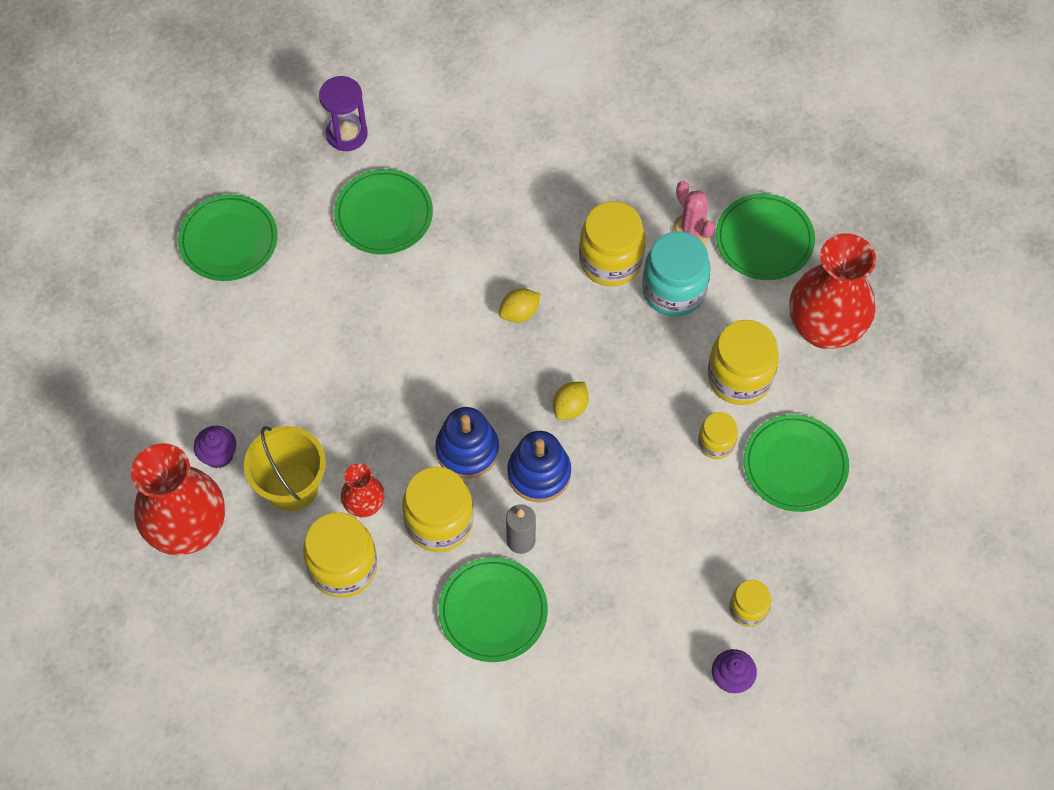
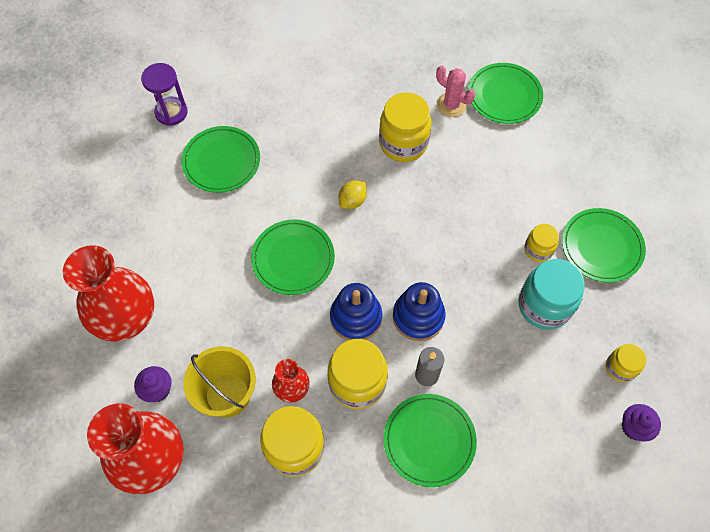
camera: 20 degrees left, 0 degrees up
(228, 240) = (107, 217): green plate -> green plate (293, 258)
(570, 407) = (420, 259): yellow lemon -> none
(674, 290) = (457, 150): turquoise jar -> turquoise jar (544, 305)
(739, 377) = (532, 197): yellow jar -> none
(824, 328) = (575, 143): red vase -> red vase (127, 319)

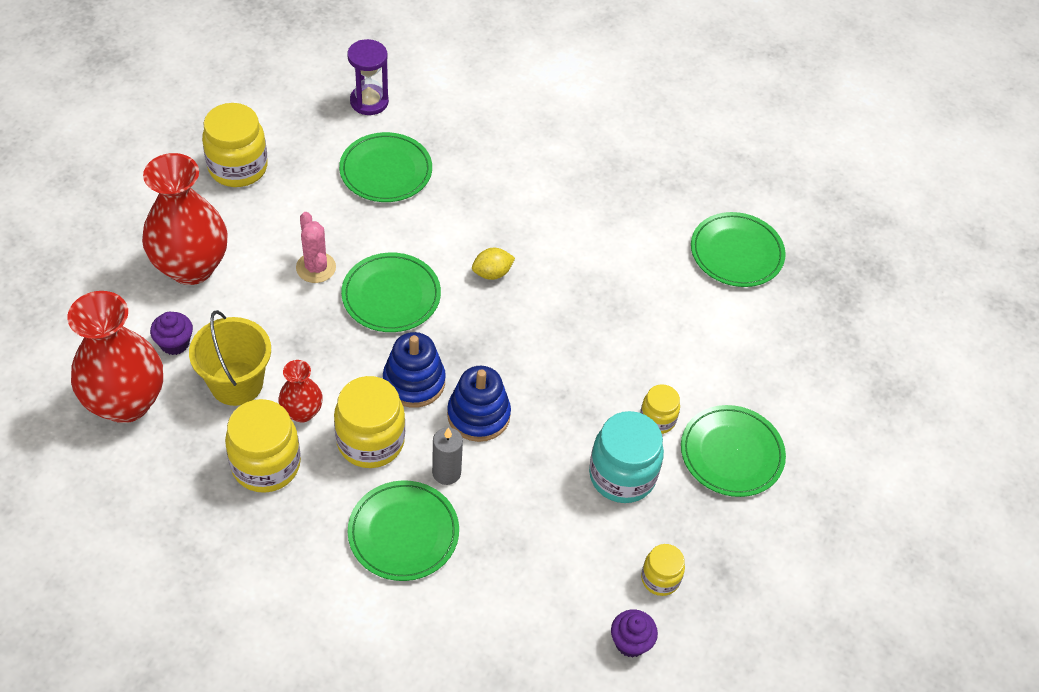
camera: 25 degrees right, 10 degrees down
(403, 143) = (588, 245): yellow jar -> yellow jar (238, 167)
(451, 105) = (669, 233): pink cactus -> pink cactus (316, 267)

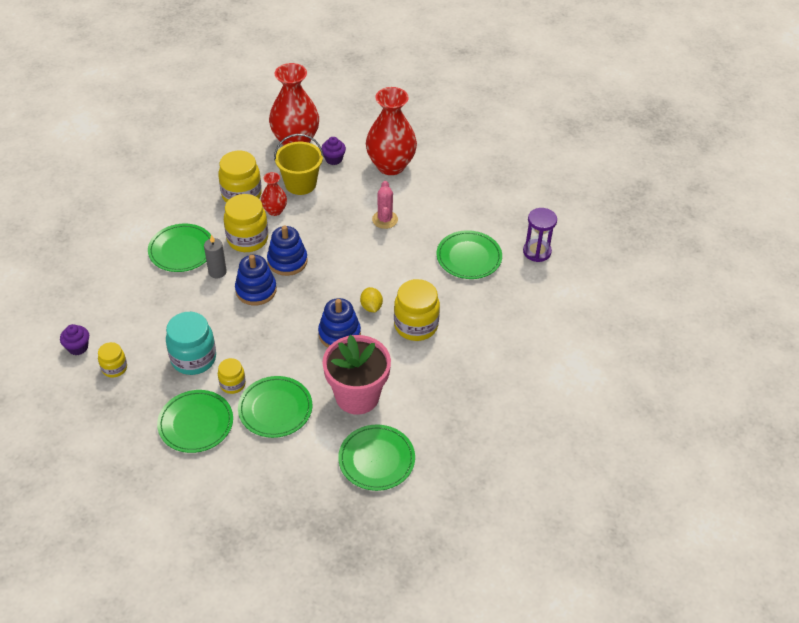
camera: 100 degrees right, 5 degrees down
(238, 167) = (473, 186): yellow jar -> yellow jar (416, 325)
(316, 267) = (385, 219): pink cactus -> pink cactus turned 75 degrees counterclockwise
(391, 295) = (358, 254): green plate -> green plate (275, 409)
(547, 305) = (339, 334): none -> blue stacking toy
(647, 278) = (357, 396): none -> pink flower pot

